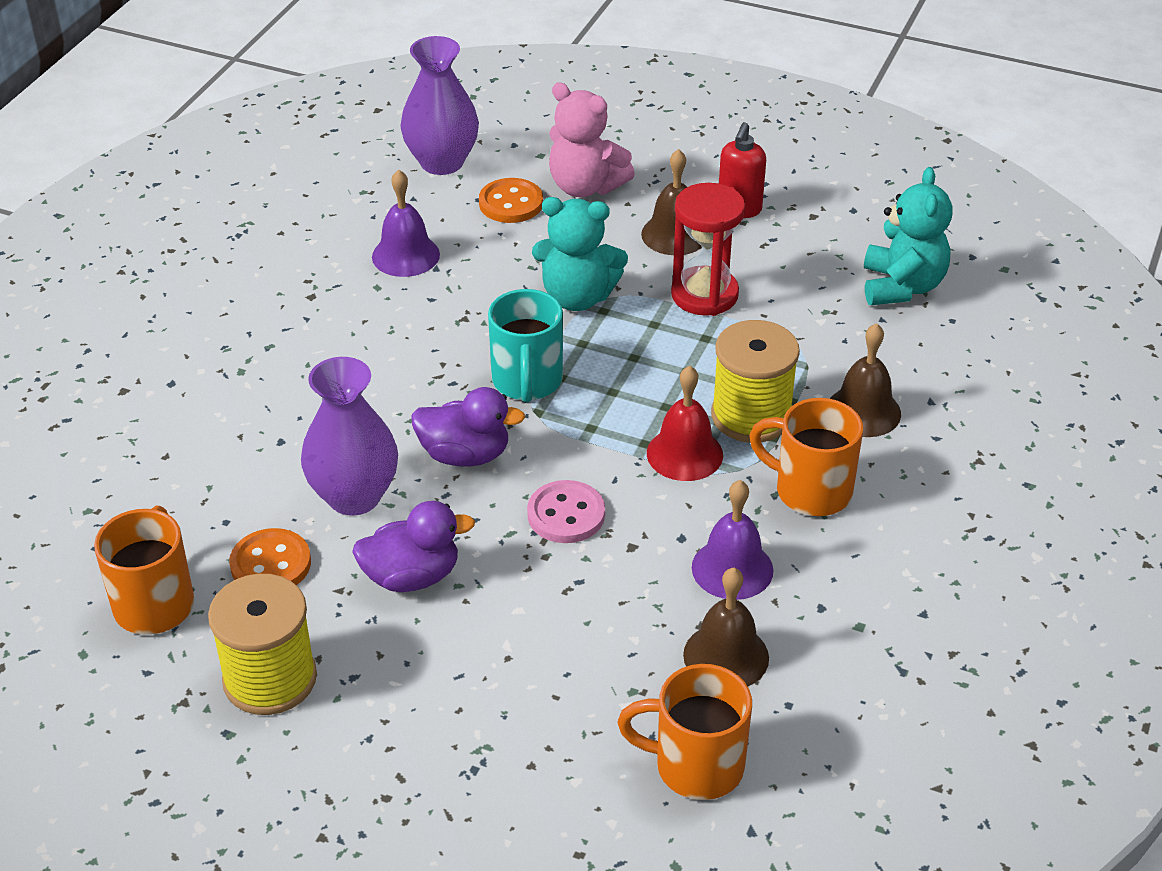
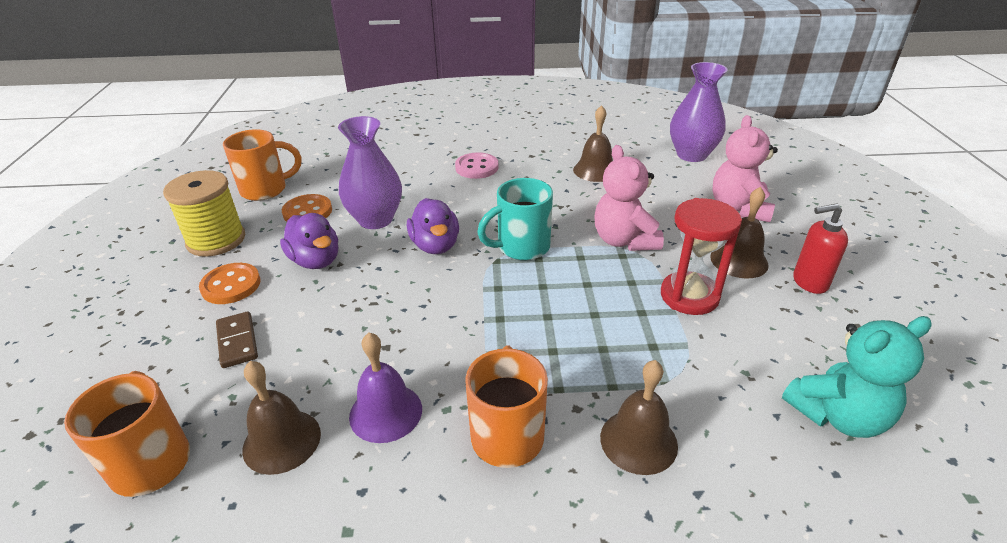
camera: 65 degrees right, 5 degrees down
(405, 255) = (595, 170): purple bell -> brown bell
(511, 203) = (685, 188): orange button -> orange button (231, 285)
(536, 677) = (237, 341): none -> brown domino
(566, 514) = (403, 304): pink button -> pink button (477, 167)
(577, 297) = (624, 240): turquoise teddy bear -> pink teddy bear
(684, 454) = (502, 342): red bell -> none
(751, 416) = (573, 366): yellow spool -> none

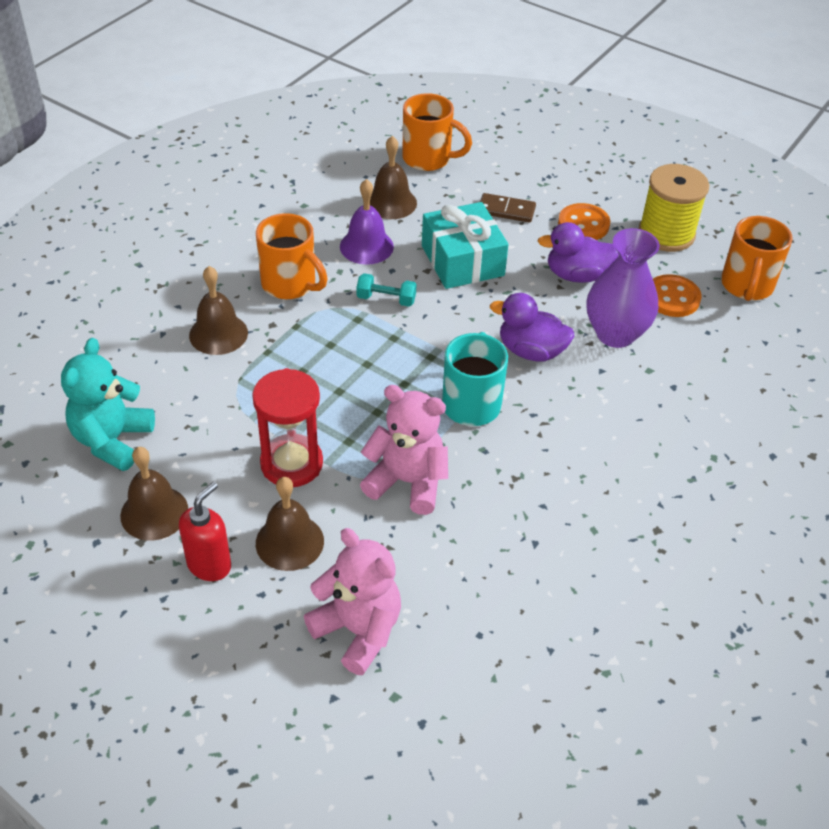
camera: 125 degrees right, 10 degrees up
(350, 331) = (462, 261): none -> turquoise gift
(456, 350) = (386, 299): none -> turquoise dumbbell
(477, 167) = (666, 460): pink button -> none
(595, 170) = (564, 565): brown bell -> brown bell (154, 512)
(691, 155) = (512, 706): purple vase -> none

